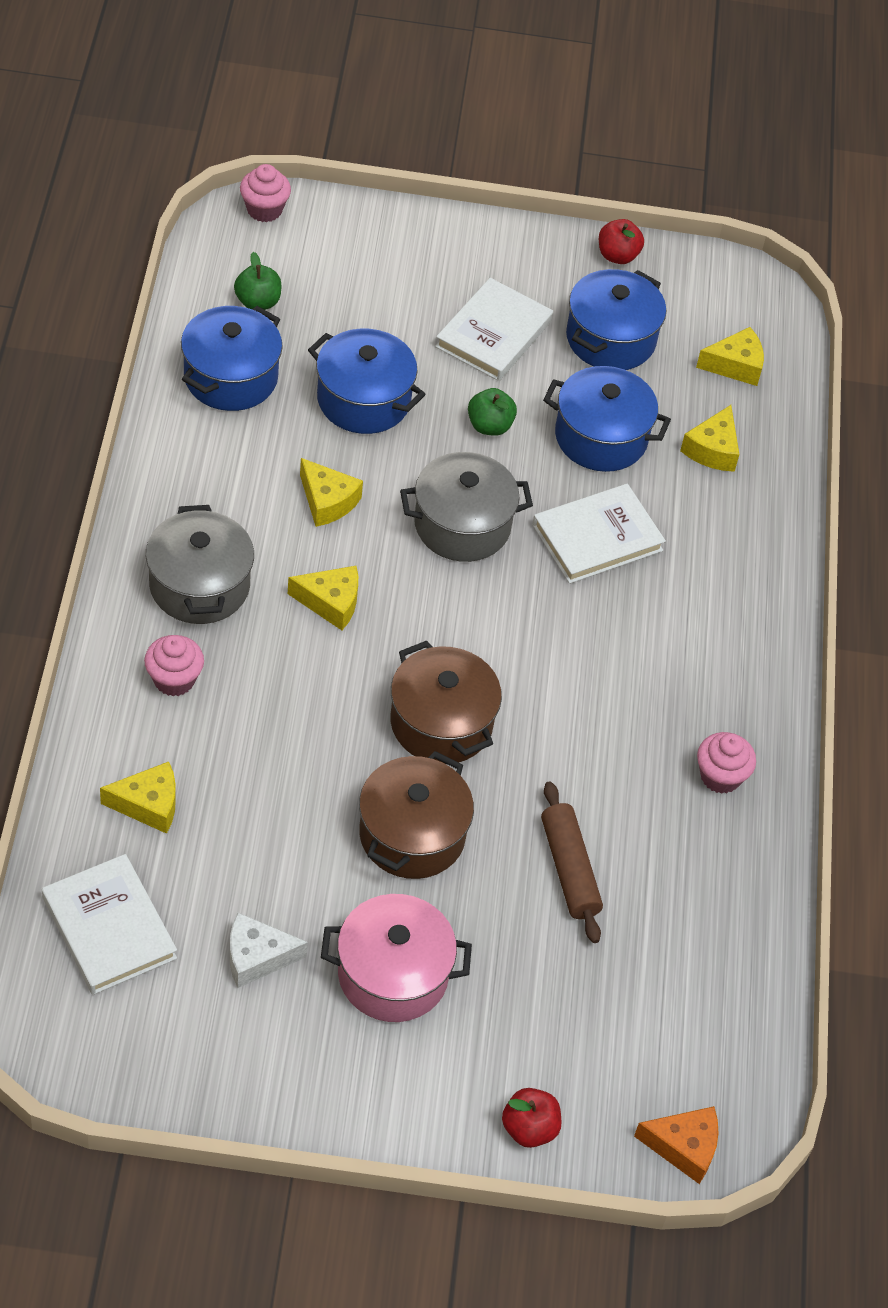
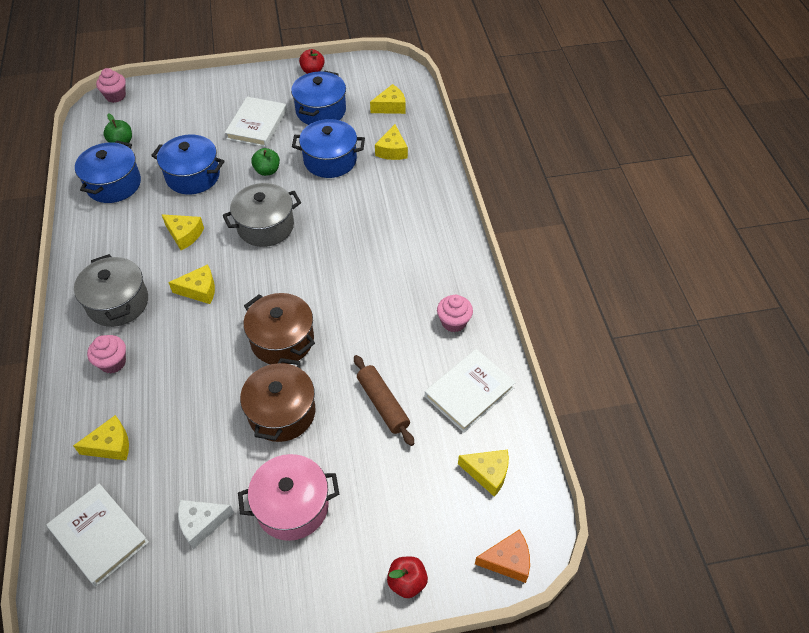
camera: 10 degrees left, 0 degrees up
(597, 538) = (343, 212): white book -> white book (469, 392)
(696, 1019) = (487, 473): none -> yellow cheese

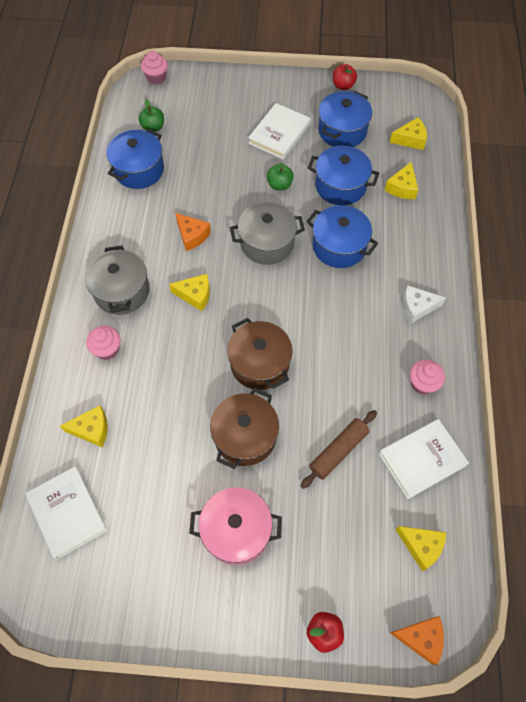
camera: 15 degrees right, 10 degrees up
(184, 235) = (192, 235): yellow cheese -> orange cheese
(193, 176) = (211, 176): blue pot -> blue pot (339, 246)
(201, 523) = (155, 525): white cheese -> white cheese (417, 307)
(382, 404) = (338, 451): brown rolling pin -> brown rolling pin turned 60 degrees clockwise

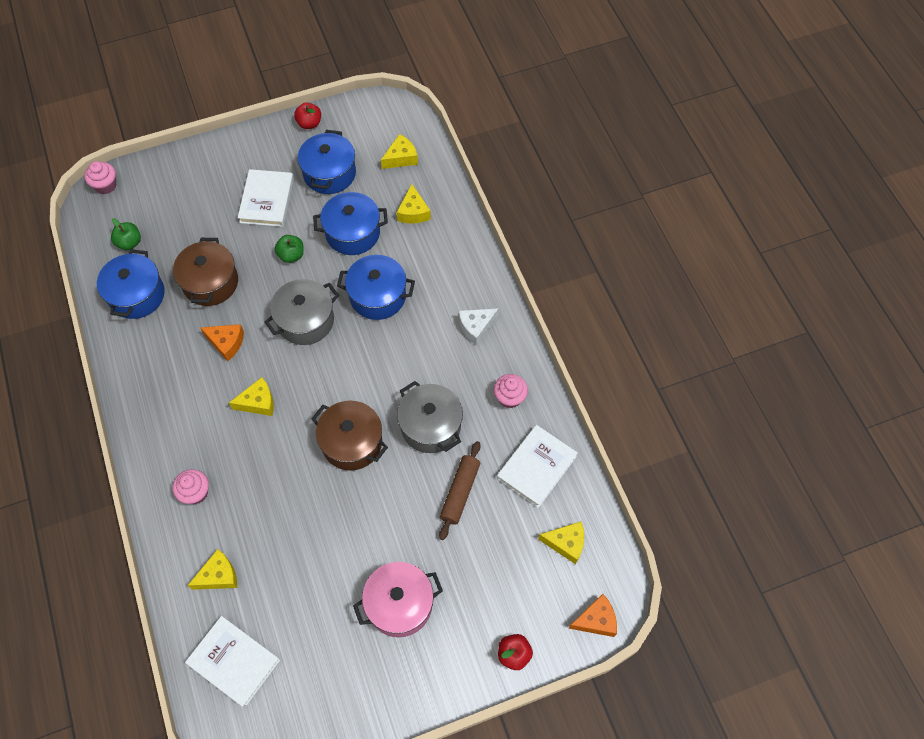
camera: 25 degrees left, 0 degrees up
(122, 291) = (181, 429): grey pot -> grey pot (430, 426)
(245, 436) = (369, 516): brown pot -> brown pot (210, 282)

